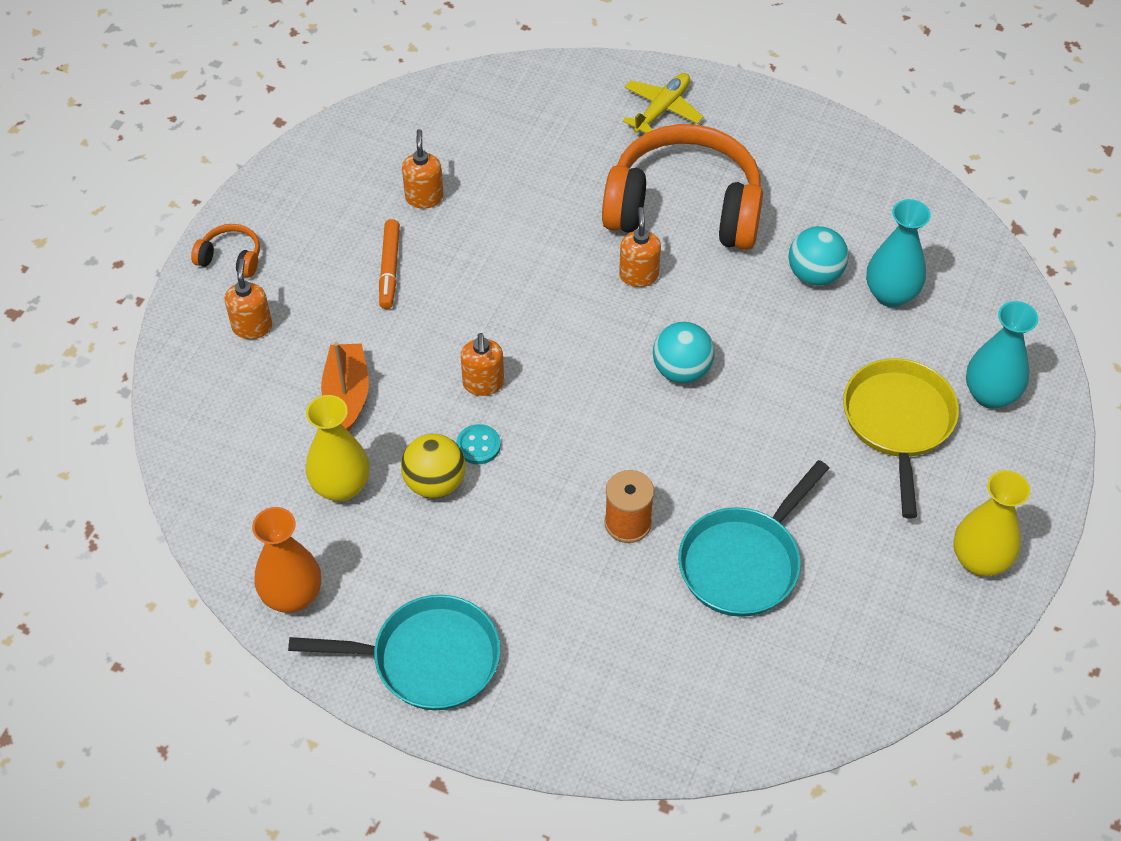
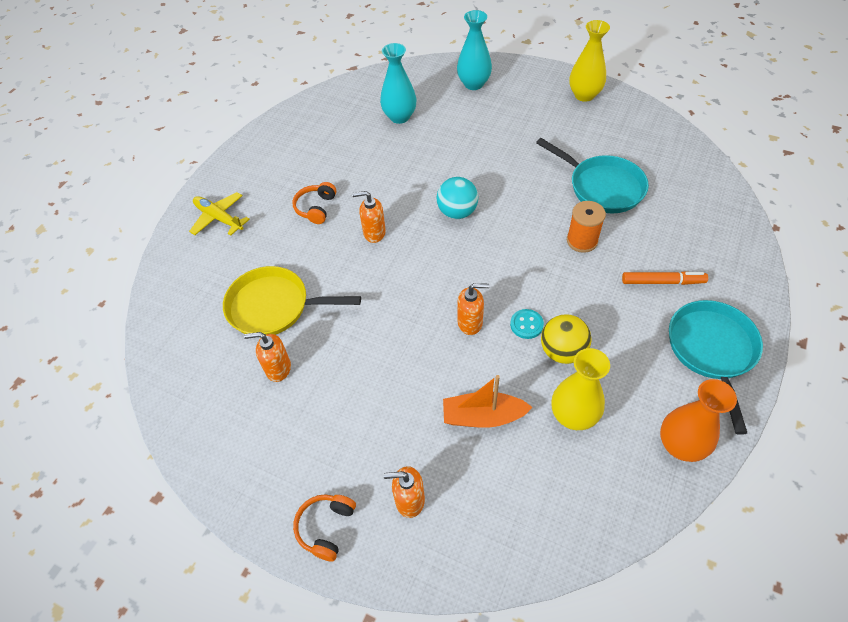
camera: 85 degrees left, 0 degrees up
(390, 269) = (352, 391): orange marker -> orange marker (662, 282)
(684, 208) = (316, 208): orange headphones -> orange headphones, size x0.40
(814, 274) = (381, 148): turquoise ball -> none
(898, 423) = (495, 119): yellow pan -> yellow pan (274, 307)

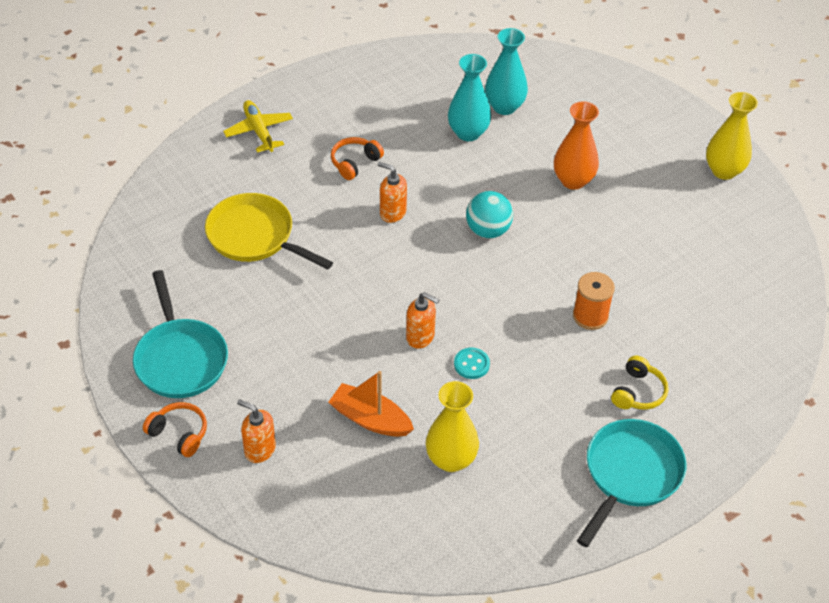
camera: 25 degrees right, 5 degrees down
(278, 368) = (223, 291): orange soap dispenser -> none
(326, 527) = (179, 433): orange headphones -> orange headphones turned 75 degrees clockwise
(473, 84) = (611, 105): turquoise vase -> turquoise vase (468, 133)
(562, 351) = (486, 403): yellow ball -> none
(602, 187) = (657, 274): turquoise pan -> turquoise pan (180, 358)
(662, 282) = (638, 392): orange marker -> yellow headphones
(680, 445) = (527, 532): orange vase -> orange vase (573, 180)

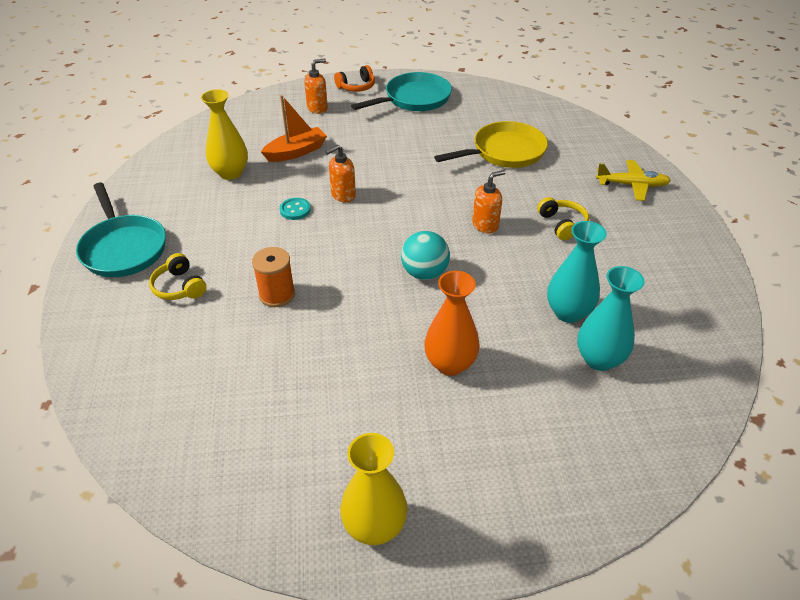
camera: 120 degrees right, 5 degrees down
(180, 358) = (414, 99): turquoise pan -> turquoise pan turned 135 degrees clockwise
(355, 163) = (562, 224): orange headphones -> yellow headphones

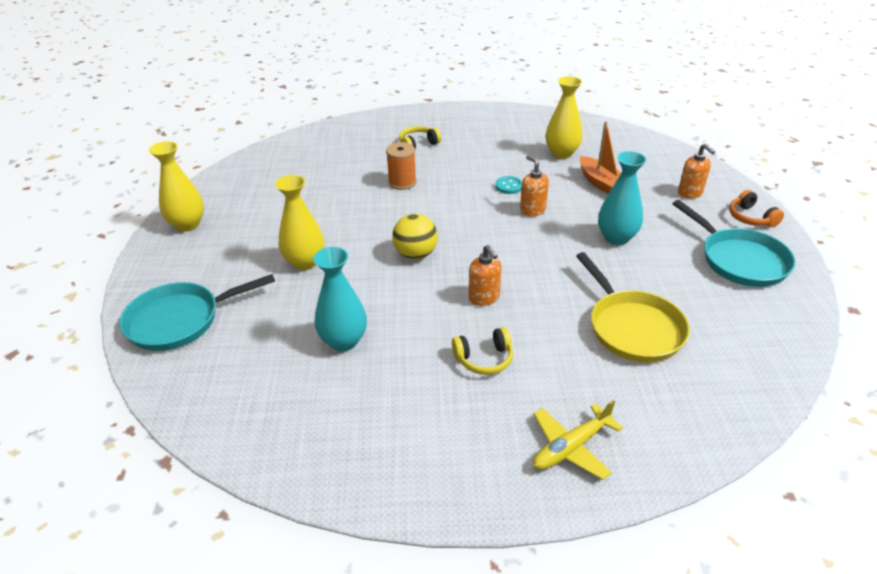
camera: 95 degrees right, 5 degrees down
(123, 248) = (463, 120): turquoise pan -> turquoise pan (180, 320)
(424, 273) = (415, 254): turquoise ball -> yellow ball
(450, 364) = (305, 262): orange vase -> yellow vase
(599, 359) = (279, 352): turquoise vase -> turquoise vase (616, 238)
(632, 185) = (571, 447): yellow plane -> yellow plane turned 45 degrees clockwise

